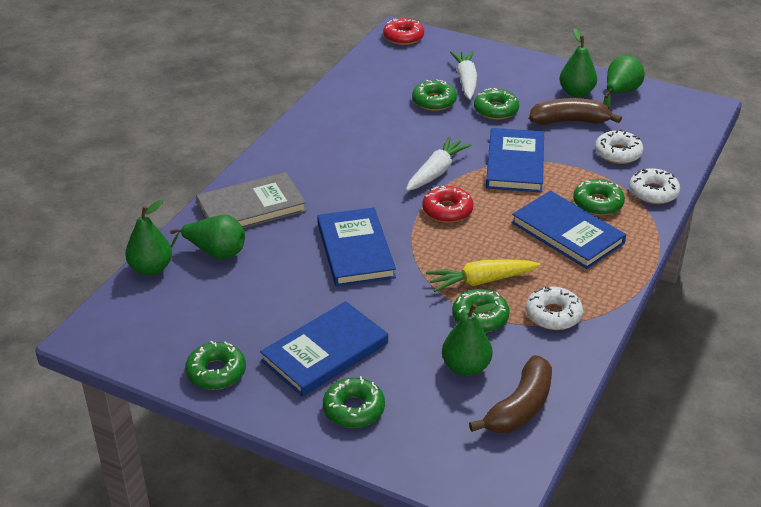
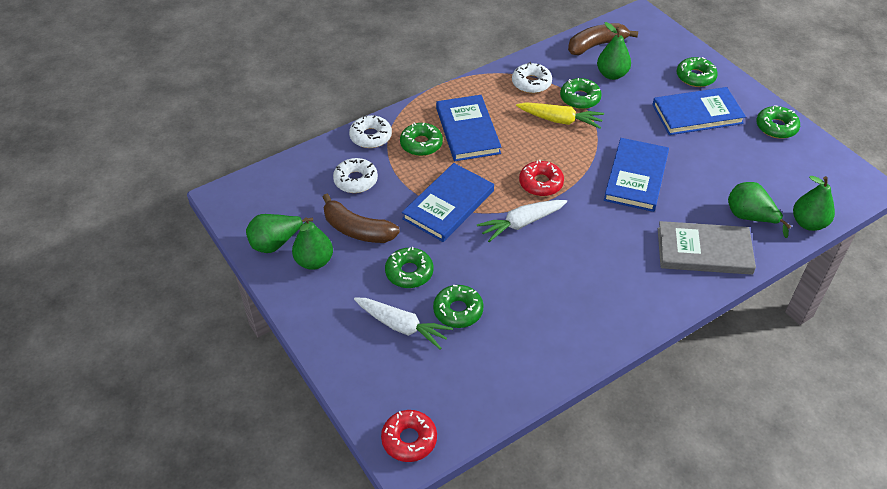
camera: 150 degrees left, 10 degrees up
(466, 81) = (402, 326): white carrot -> white carrot turned 90 degrees counterclockwise

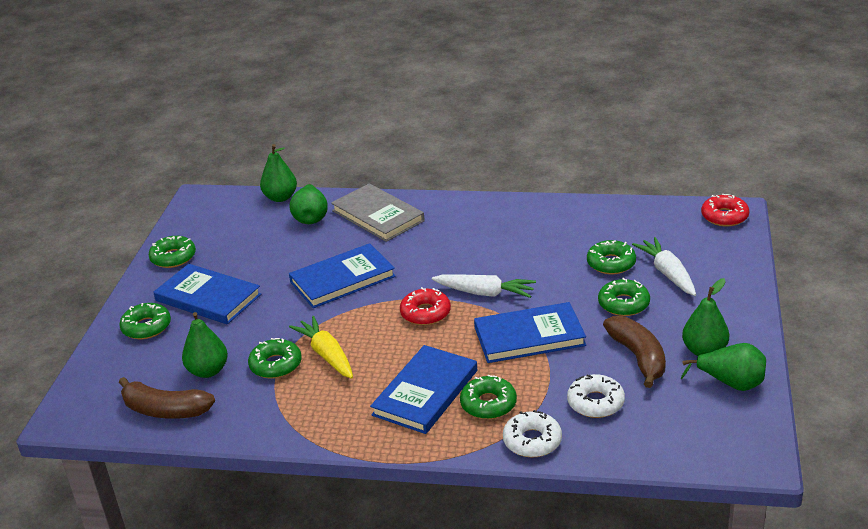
camera: 135 degrees left, 15 degrees down
(531, 83) = (293, 406): white donut -> none

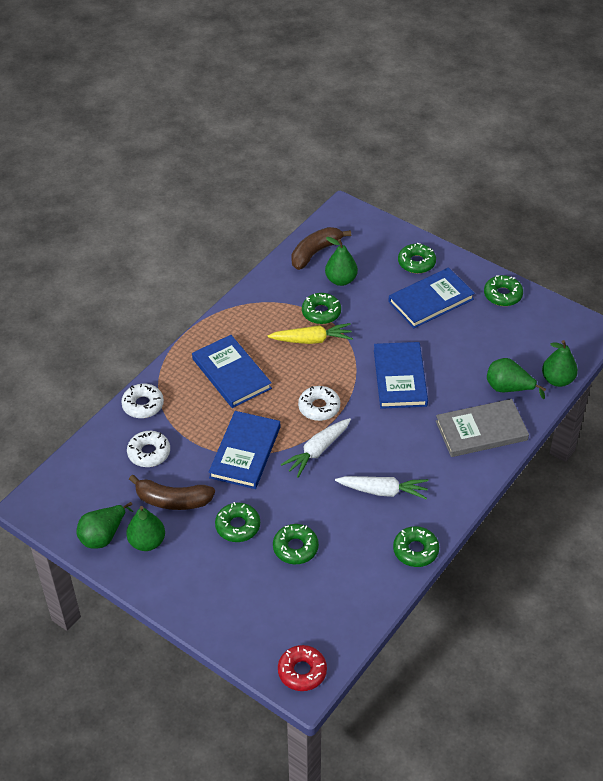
camera: 115 degrees right, 15 degrees up
(425, 313) = (319, 407): red donut -> white donut
(488, 404) = (194, 399): green donut -> green donut (415, 550)
(667, 273) = (253, 577): white carrot -> white carrot (383, 491)

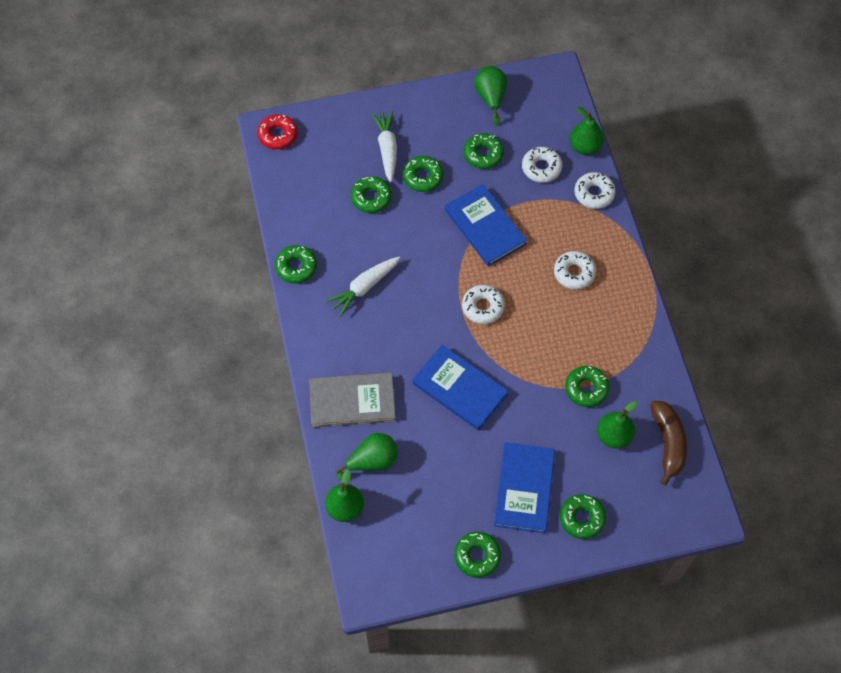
camera: 130 degrees right, 15 degrees up
(147, 542) = (461, 118): green pear -> green pear (585, 147)
(172, 500) = (483, 154): brown banana -> green donut
(231, 373) = (574, 273): blue book -> white donut
(312, 340) = (560, 357): yellow carrot -> none
(317, 451) = (441, 273): white carrot -> white carrot (387, 148)
(481, 430) = (352, 401): grey book -> grey book turned 60 degrees clockwise

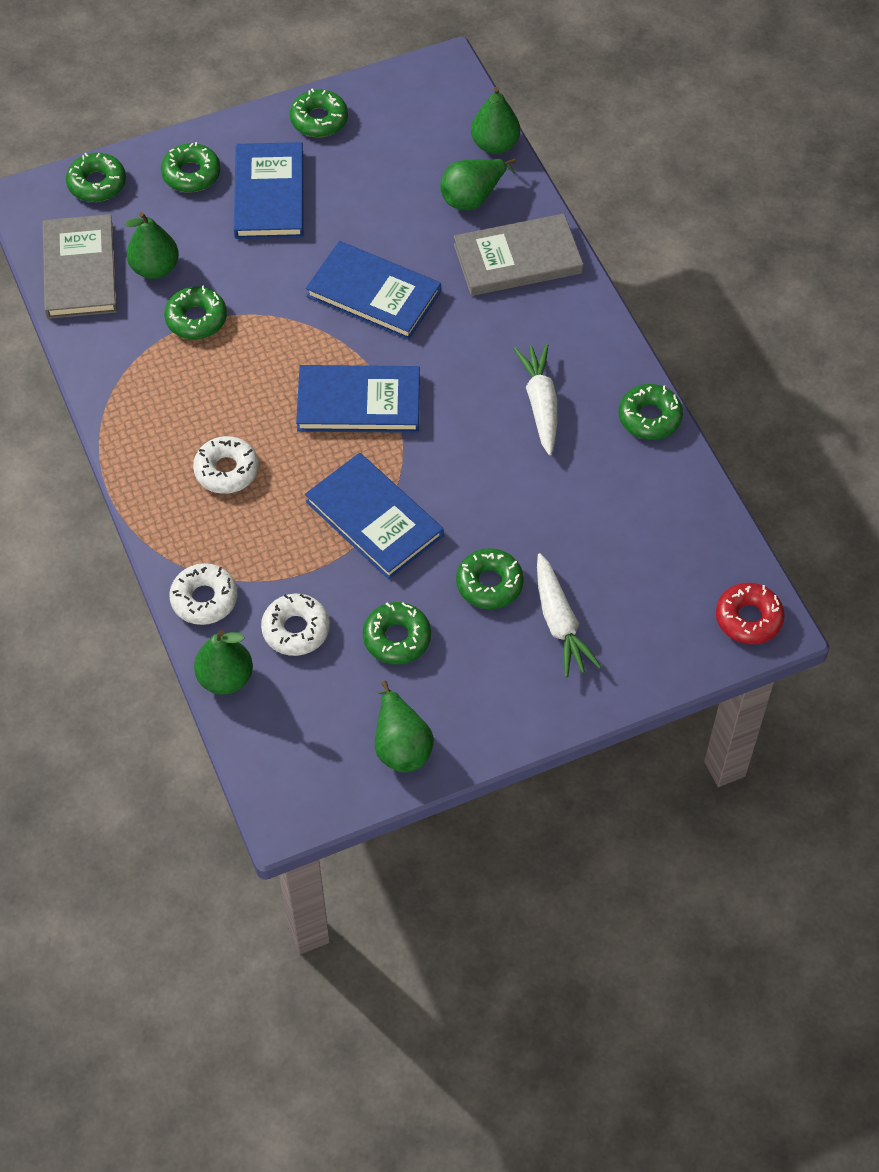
camera: 170 degrees right, 5 degrees down
(364, 288) = (540, 403): white carrot -> white carrot turned 45 degrees counterclockwise
(371, 198) = (565, 537): green donut -> green donut (97, 184)
(482, 307) = (359, 402): white donut -> blue book
(668, 443) = (80, 270): brown banana -> grey book

